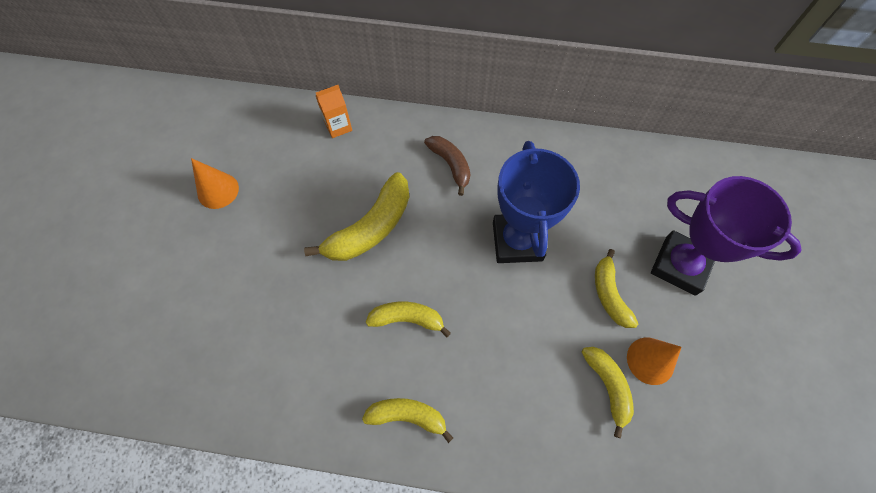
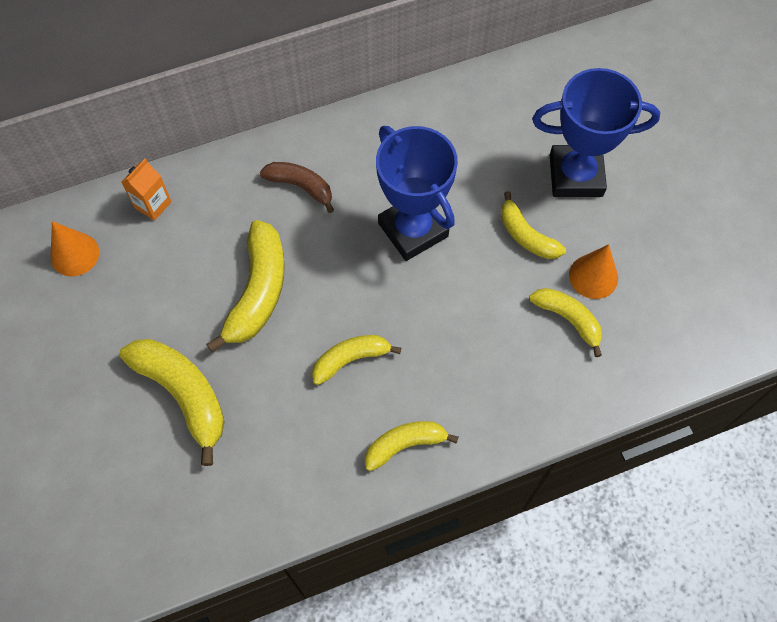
camera: 30 degrees left, 0 degrees up
(218, 190) = (63, 339): orange cone -> orange cone (74, 254)
(269, 277) = (183, 395): none -> yellow banana
(680, 265) = (576, 175): purple trophy -> blue trophy

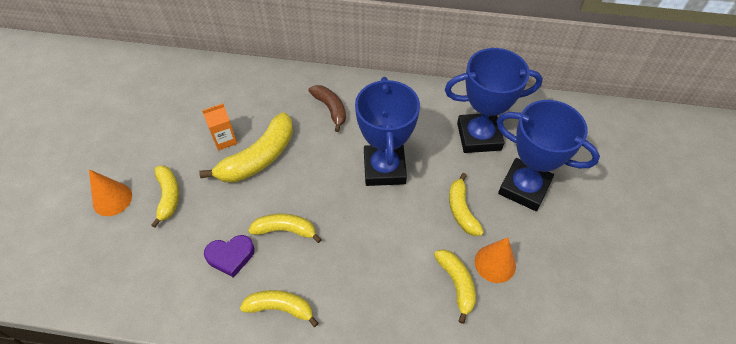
camera: 30 degrees right, 10 degrees down
(74, 254) = (173, 86): orange cone -> orange cone (112, 199)
(153, 204) = (236, 79): orange carton -> orange carton (224, 140)
(183, 395) = (168, 196): yellow banana -> yellow banana, size x0.62
(310, 421) = (231, 256): none -> purple heart
(493, 137) = (479, 136): none -> blue trophy

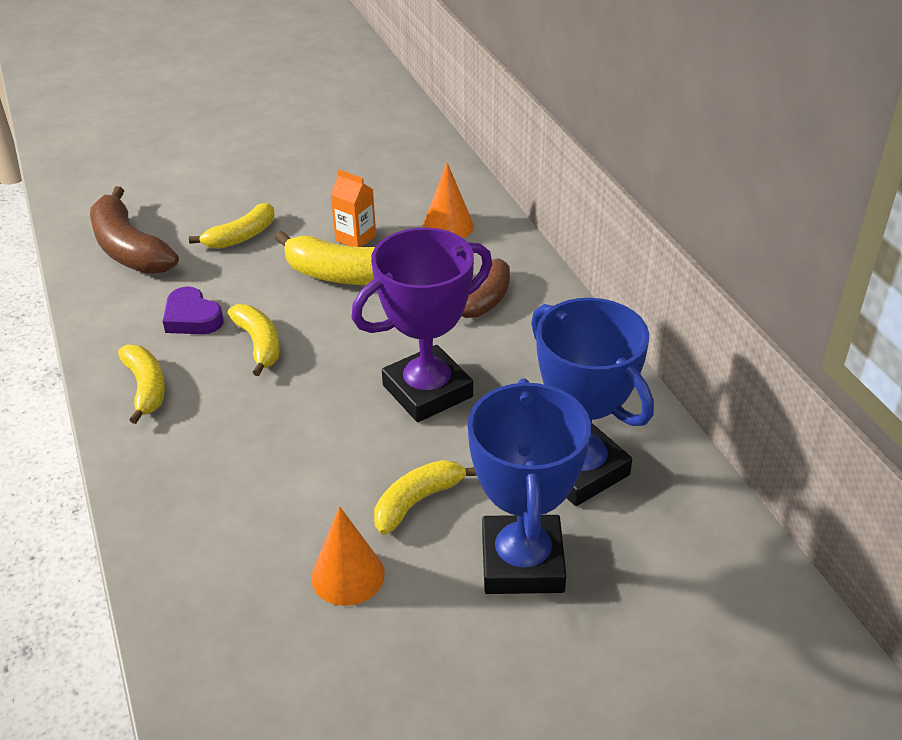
camera: 60 degrees right, 15 degrees down
(112, 199) = (210, 202): orange cone -> orange cone (448, 226)
(120, 267) = (129, 248): none -> brown banana
(384, 168) = (427, 391): blue trophy -> purple trophy
(456, 284) = (282, 543): yellow banana -> none

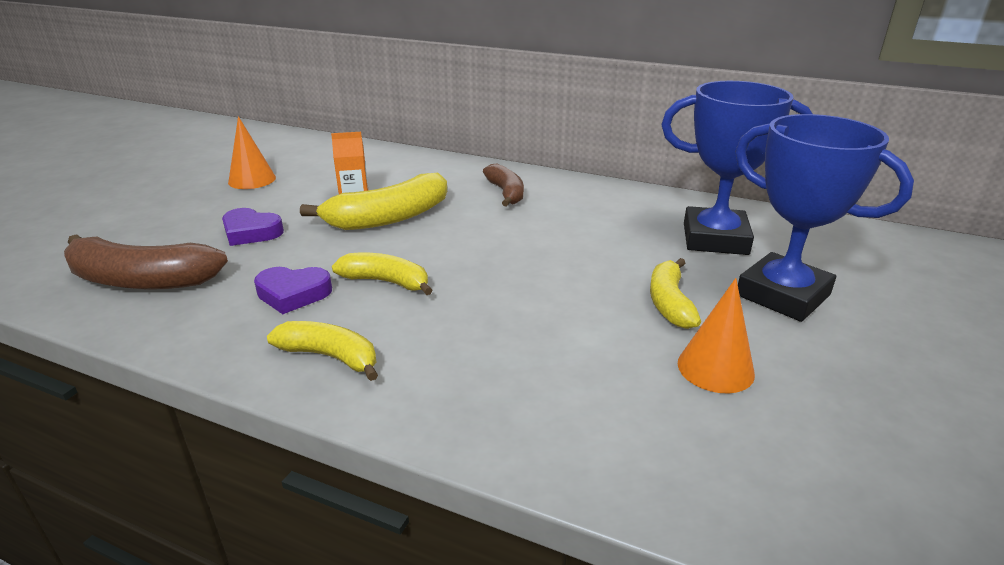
camera: 45 degrees left, 10 degrees down
(241, 236) = (251, 232): yellow banana -> purple heart
(427, 391) = (559, 248): purple trophy -> none
(448, 226) = (412, 172): orange cone -> orange cone (252, 180)

